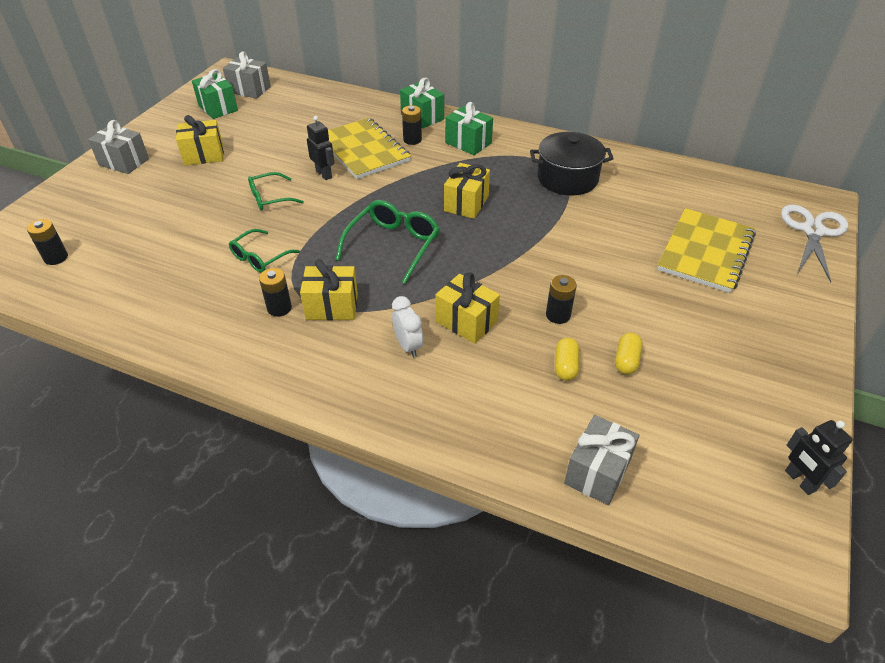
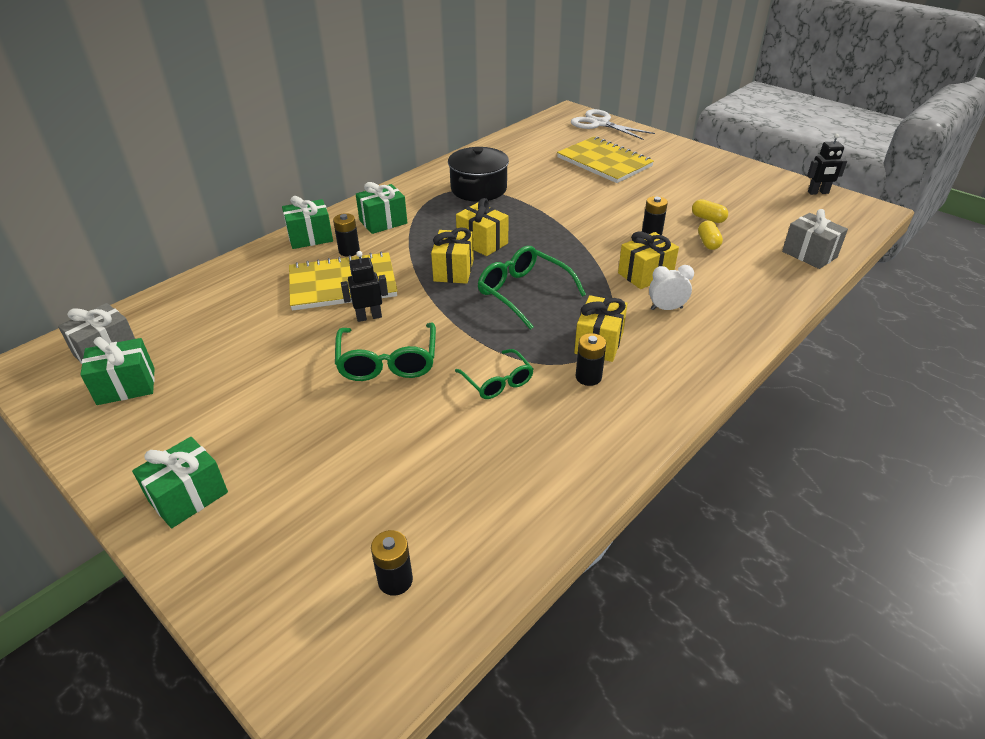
camera: 70 degrees left, 5 degrees down
(124, 162) = (188, 496): grey gift -> green gift
(204, 155) = (243, 410): yellow gift -> yellow gift (453, 270)
(270, 198) = (387, 362): green glasses -> green glasses, size x1.55
(565, 366) = (708, 243): yellow capsule -> yellow capsule turned 60 degrees clockwise

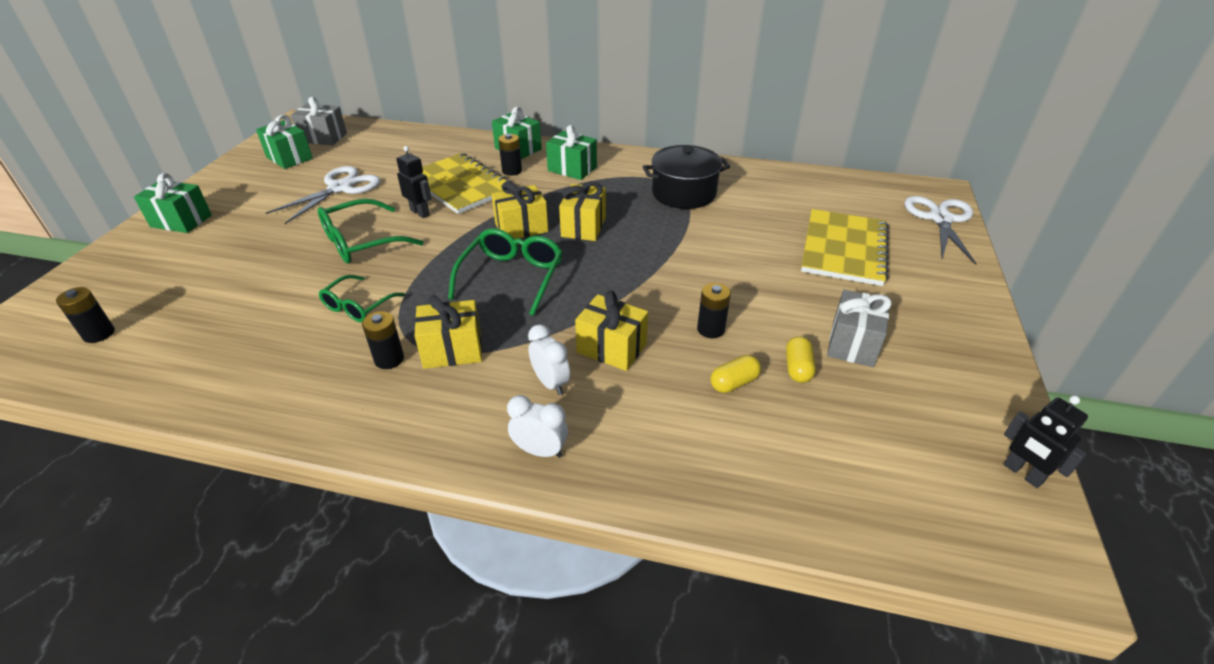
camera: 60 degrees right, 0 degrees up
(256, 358) = (340, 188): none -> white scissors
(731, 330) = (540, 451): none -> white clock
(809, 254) = (802, 497): grey gift -> grey gift (852, 344)

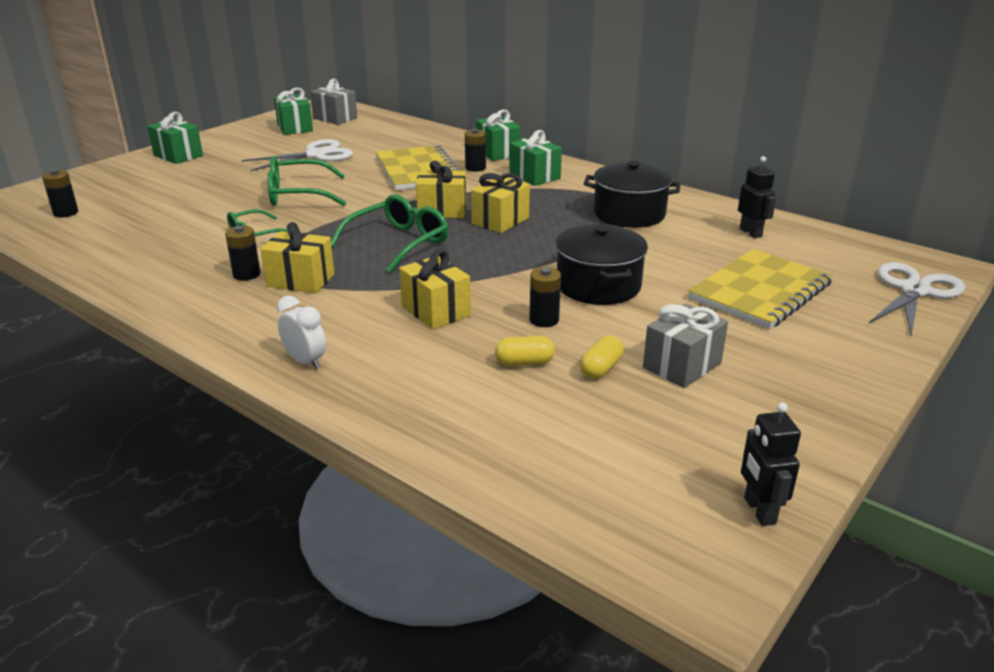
camera: 25 degrees right, 10 degrees down
(420, 212) = (365, 183): black robot -> black robot (751, 233)
(550, 383) = (358, 321): white clock -> none
(722, 278) = (598, 285): none -> black pot

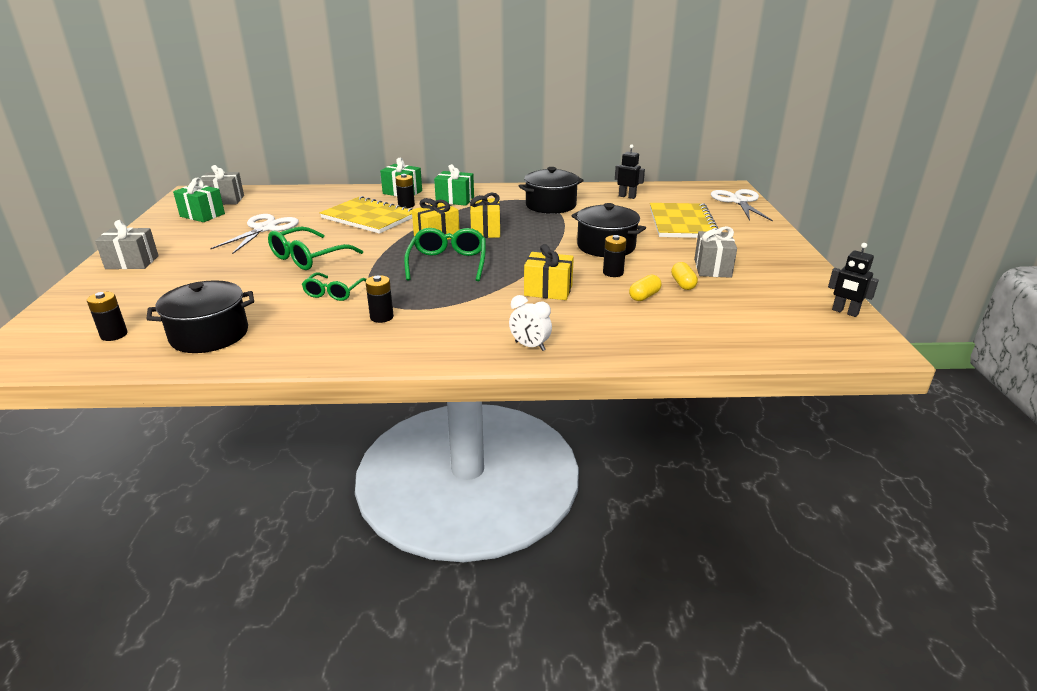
camera: 40 degrees left, 0 degrees up
(113, 237) = (209, 335): none -> black pot
(178, 155) = (132, 262): green gift -> grey gift
(300, 280) = (428, 306): yellow gift -> none
(305, 361) = (530, 346): white clock -> white clock turned 150 degrees counterclockwise

